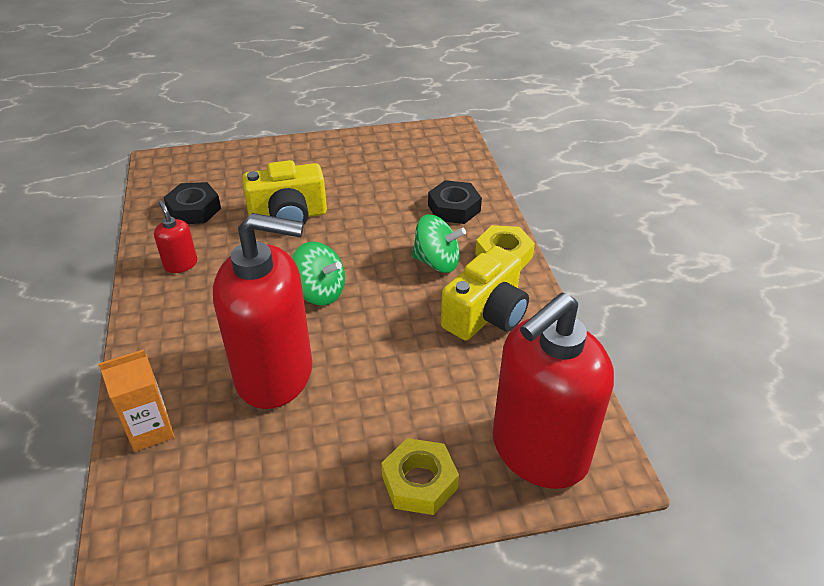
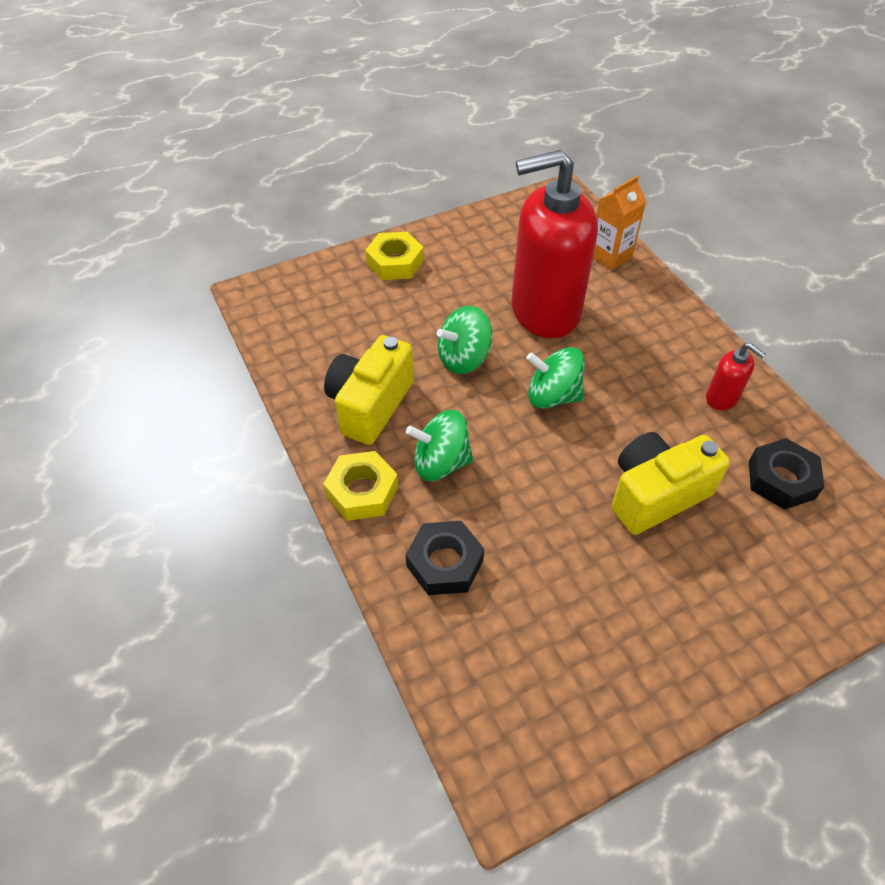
camera: 165 degrees right, 10 degrees up
(384, 340) = (464, 358): none -> green spinning top
(538, 451) = (308, 297): red soap dispenser -> none

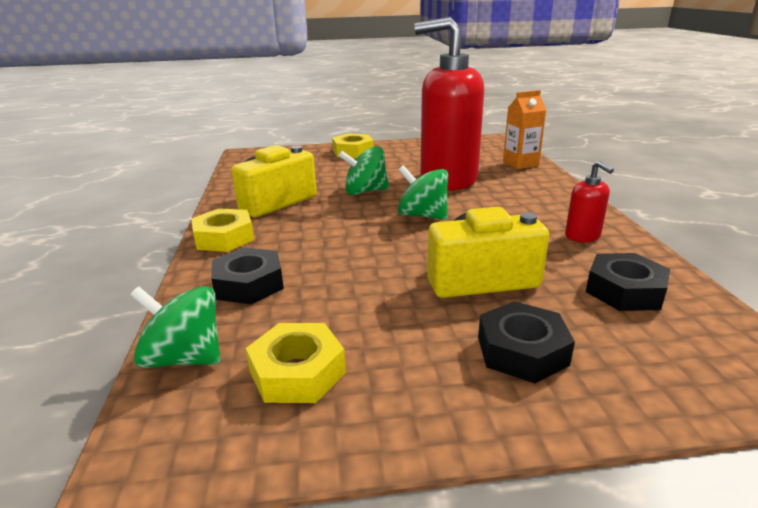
camera: 20 degrees right, 25 degrees down
(440, 463) = (299, 234): green spinning top -> green spinning top (184, 358)
(565, 665) = (297, 372): none -> yellow nut
(727, 585) = (522, 351): none -> black nut

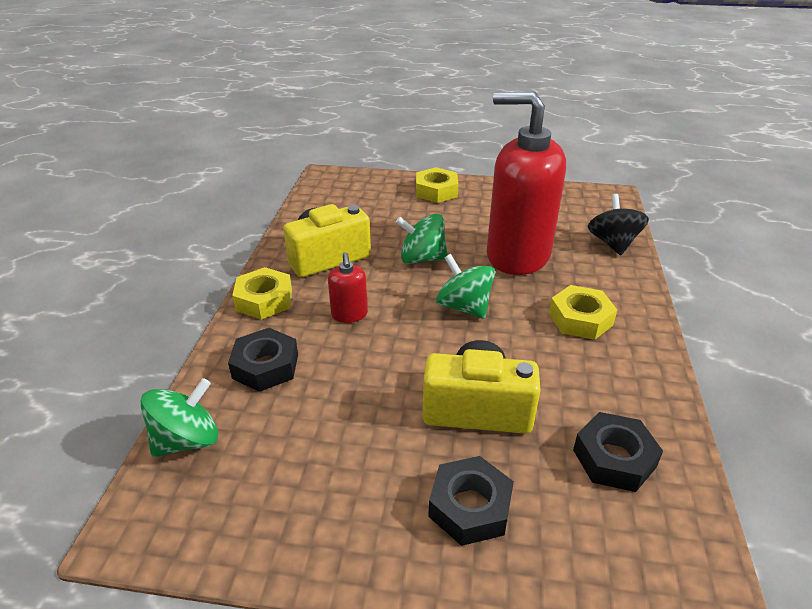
camera: 15 degrees right, 10 degrees up
(184, 358) = (187, 440): green spinning top -> green spinning top turned 105 degrees clockwise
(297, 372) = (269, 479): yellow nut -> yellow nut (580, 319)
(520, 164) = (613, 243): orange carton -> black spinning top
(582, 236) = (616, 372): red soap dispenser -> red soap dispenser (349, 314)

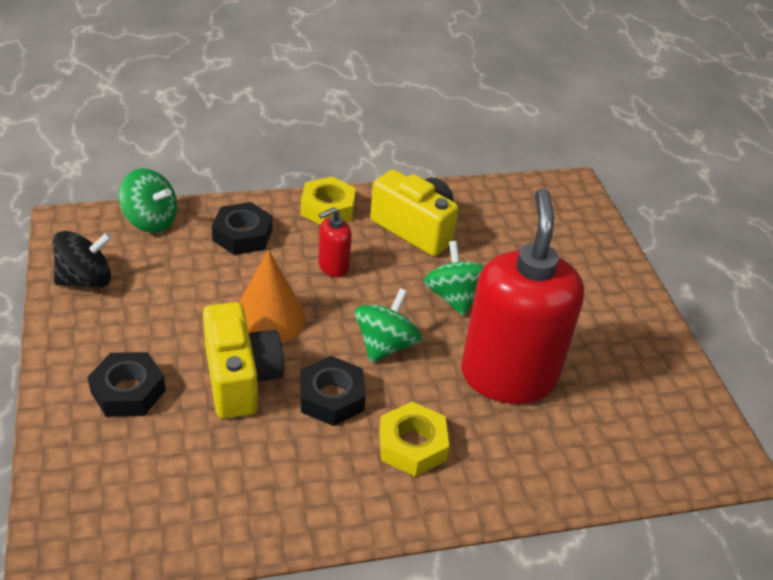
camera: 65 degrees right, 5 degrees up
(399, 371) = (269, 317): none -> orange cone
(436, 191) = (606, 281): yellow nut -> none
(613, 243) = (595, 468): black spinning top -> black spinning top (86, 280)
(614, 458) = (209, 486): black nut -> black nut (331, 397)

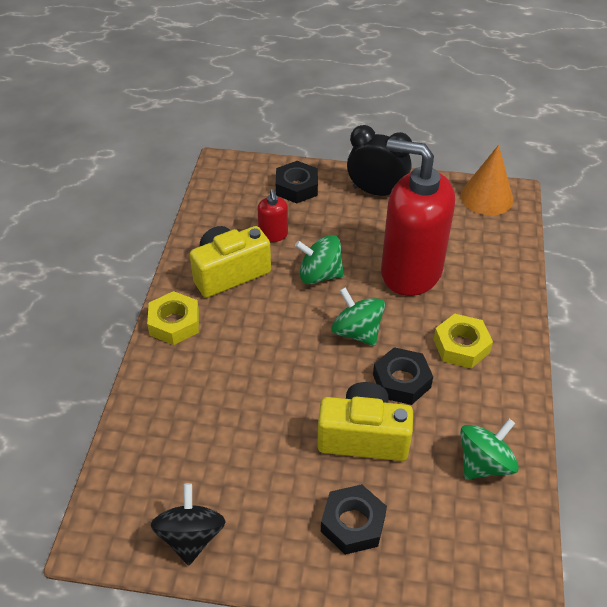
camera: 65 degrees left, 5 degrees up
(150, 220) = (125, 465): green spinning top -> green spinning top (484, 463)
(242, 235) = (182, 394): black nut -> black nut (296, 187)
(269, 317) = (298, 400): orange cone -> orange cone (486, 197)
(333, 266) = (253, 340): red soap dispenser -> red soap dispenser (273, 235)
(625, 319) = (376, 192): none -> black clock

